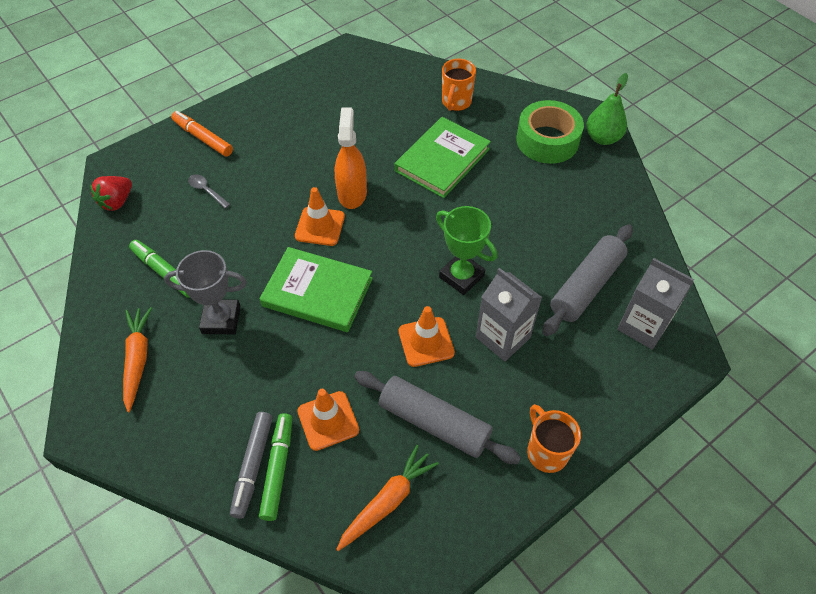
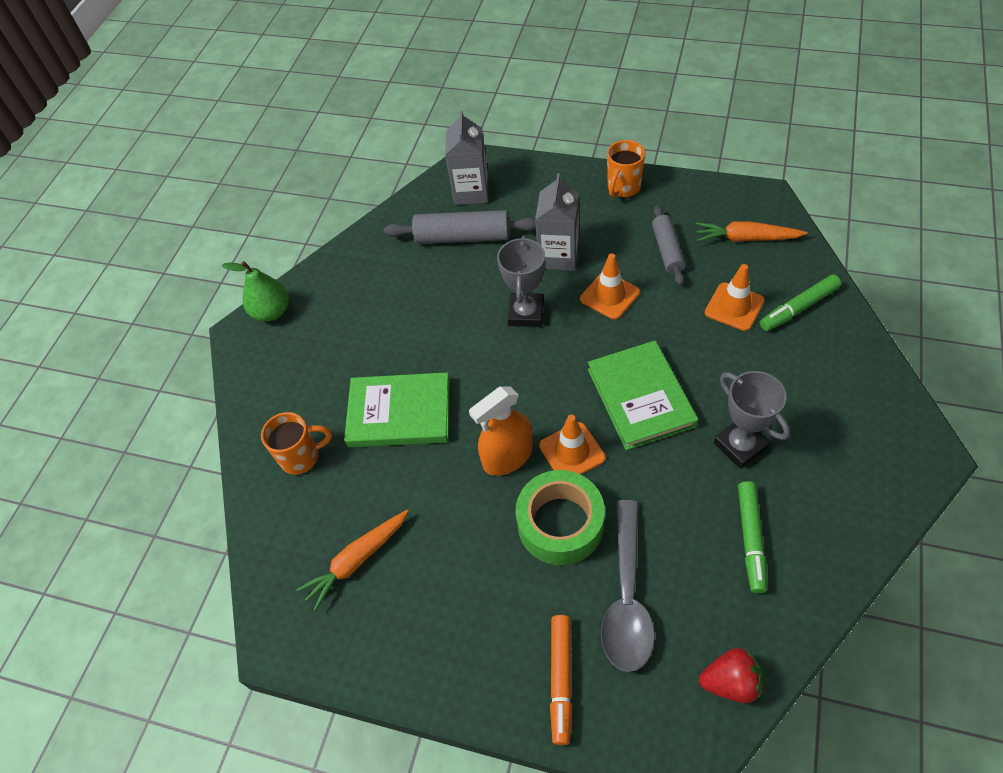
camera: 120 degrees left, 0 degrees up
(138, 359) = (841, 474): orange carrot -> orange carrot (357, 561)
(206, 191) = (627, 597): grey spoon -> grey spoon, size x2.28
(253, 466) = (815, 323): grey marker -> none
(434, 423) = (667, 250): grey rolling pin -> grey rolling pin, size x0.65
(461, 276) = (526, 313): green trophy -> grey trophy
(547, 140) = (306, 349): green tape -> green tape (560, 524)

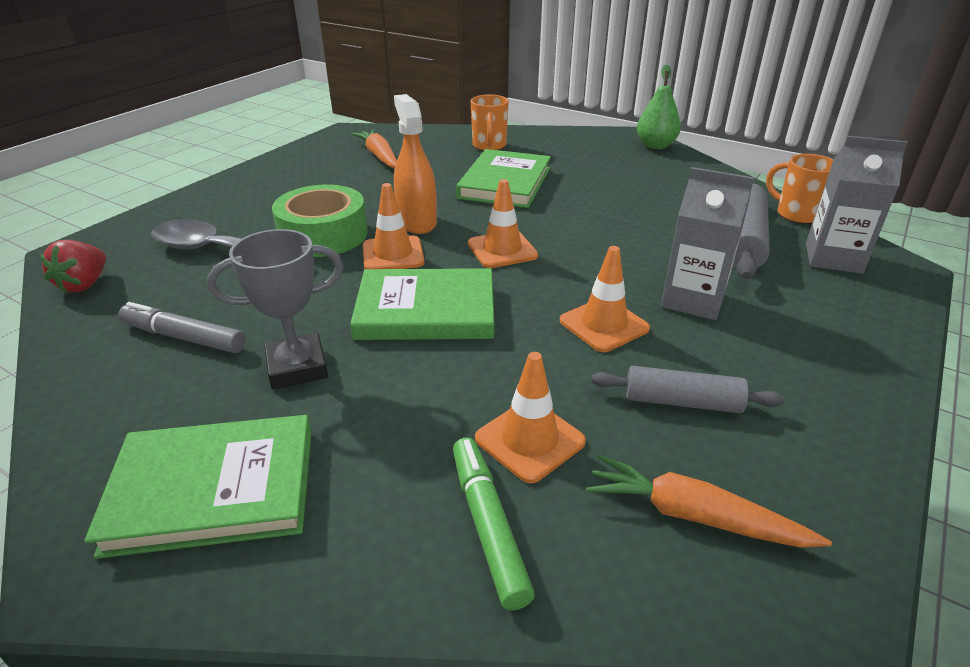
camera: 100 degrees right, 20 degrees down
(526, 313) = (599, 261): grey trophy -> none
(533, 377) = (502, 250): none -> orange traffic cone
(561, 680) = (196, 212): orange marker -> none
(623, 188) = (850, 393): orange mug -> orange mug (796, 214)
(746, 238) = (693, 516): orange carrot -> orange carrot turned 90 degrees counterclockwise
(750, 539) = (184, 337): green marker -> grey marker
(852, 432) = (213, 489): none -> green book

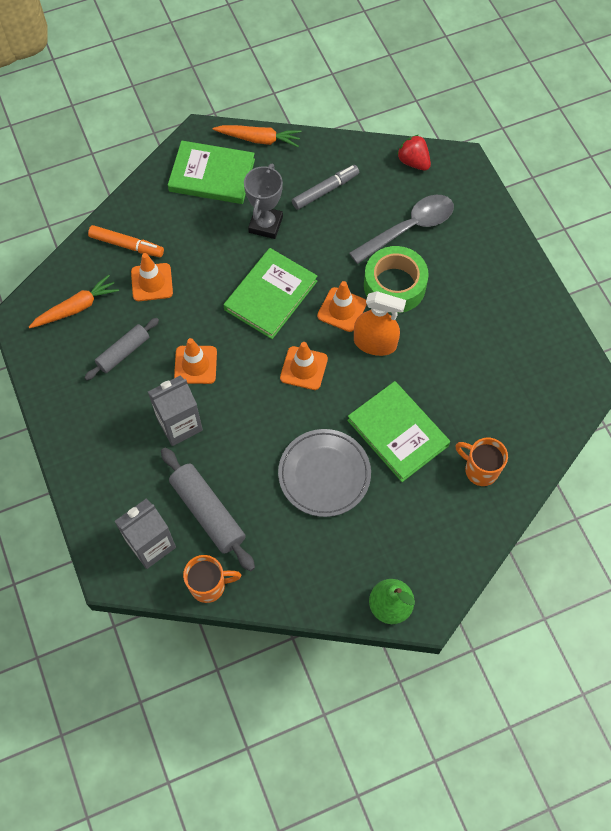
camera: 125 degrees right, 30 degrees up
(213, 489) = (212, 175): green book -> green book turned 75 degrees clockwise
(379, 156) = (511, 377): orange carrot -> orange carrot (259, 139)
(488, 525) = (127, 245): green marker -> orange marker
(600, 200) = (324, 474): none -> grey plate

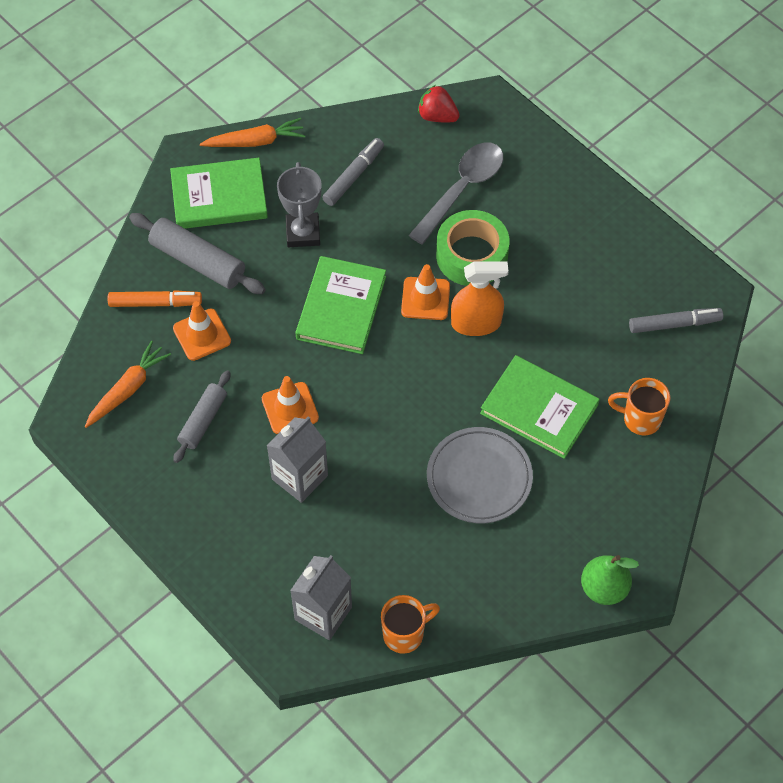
camera: 20 degrees left, 5 degrees down
(208, 512) = (371, 559): grey rolling pin -> grey rolling pin (198, 261)
(304, 368) = (410, 374): orange traffic cone -> none
(542, 398) = (674, 324): none -> grey marker

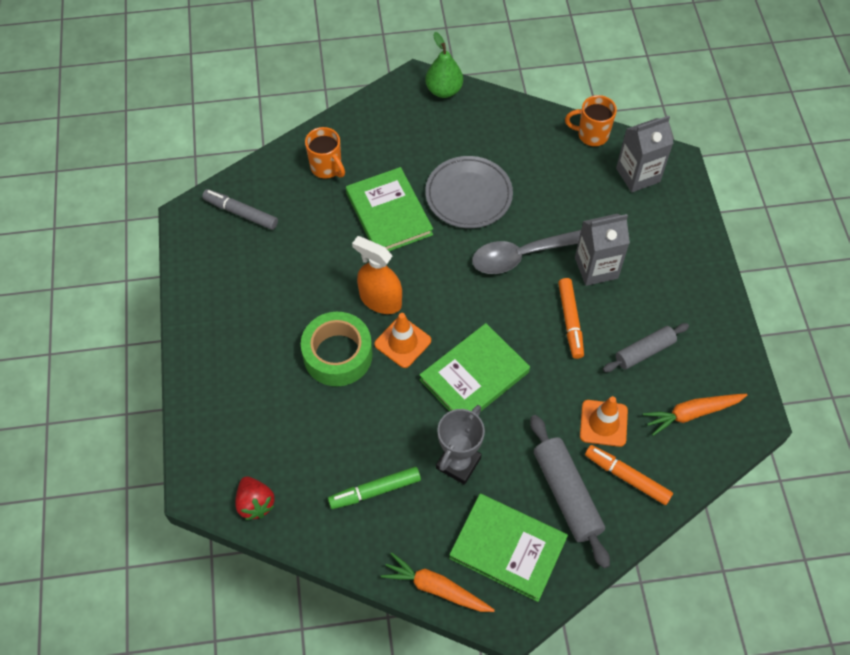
camera: 145 degrees left, 0 degrees up
(290, 408) = (570, 321): orange traffic cone -> orange marker
(353, 176) = (375, 491): grey marker -> green marker
(462, 189) = (295, 417): grey spoon -> grey spoon (524, 255)

